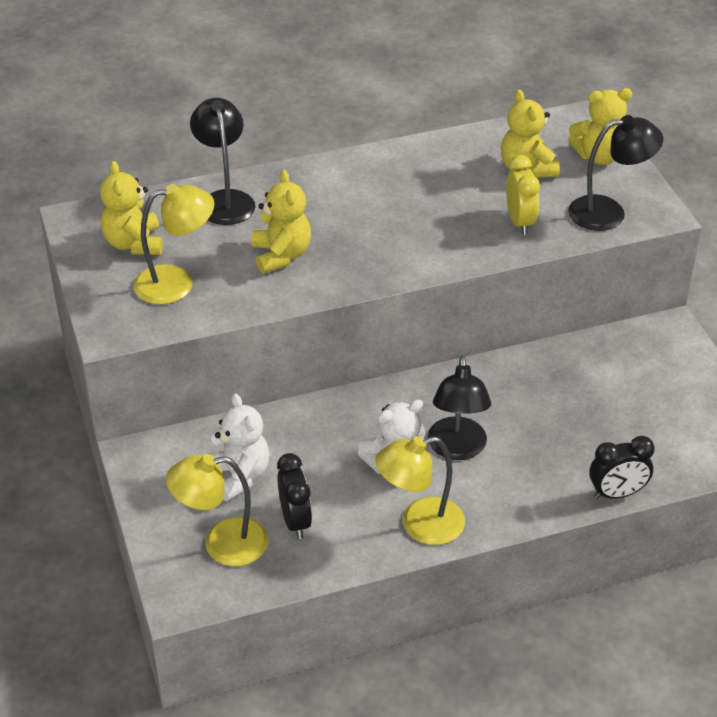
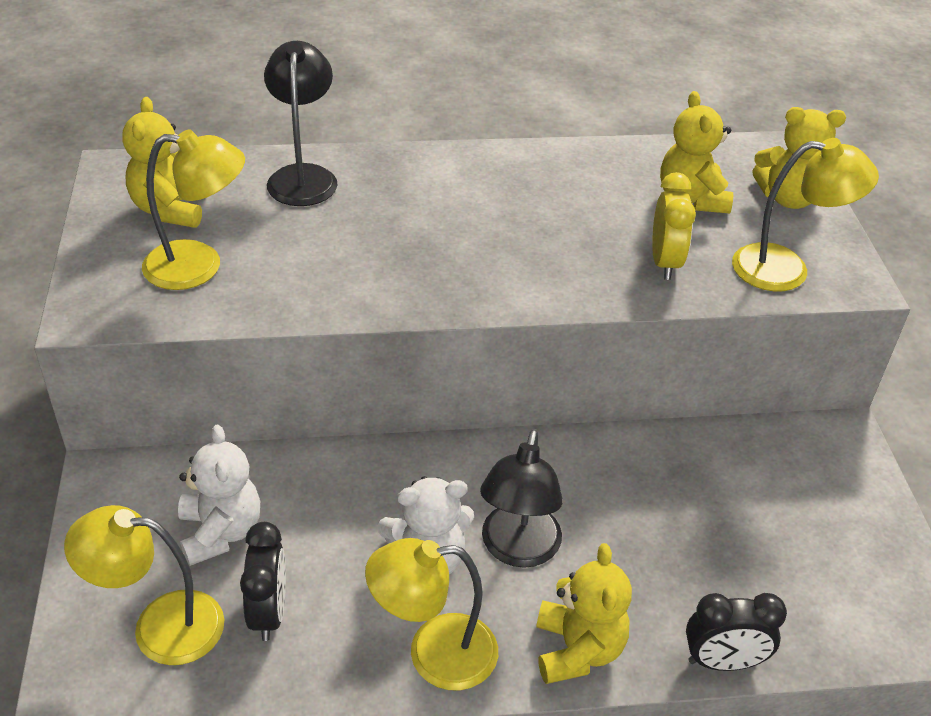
camera: 10 degrees right, 0 degrees up
(281, 255) = (344, 253): yellow teddy bear -> yellow teddy bear (577, 649)
(608, 212) = (786, 269): black lamp -> yellow lamp

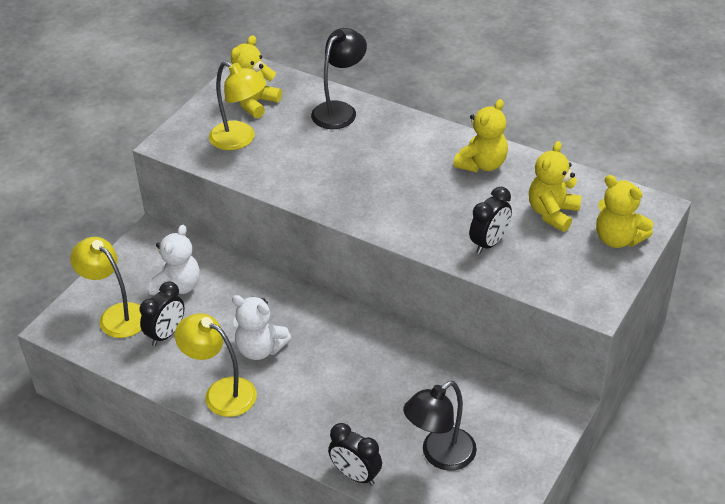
camera: 40 degrees right, 0 degrees up
(517, 550) = (308, 368): black lamp -> black lamp (440, 455)
(577, 649) = (289, 429): yellow teddy bear -> yellow teddy bear (482, 164)
(665, 262) = (489, 243): yellow clock -> black clock
(786, 269) = (560, 279): yellow lamp -> none

